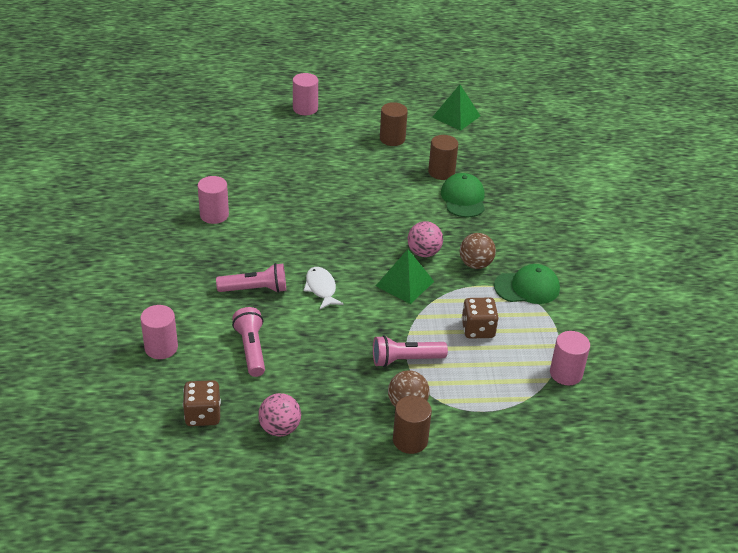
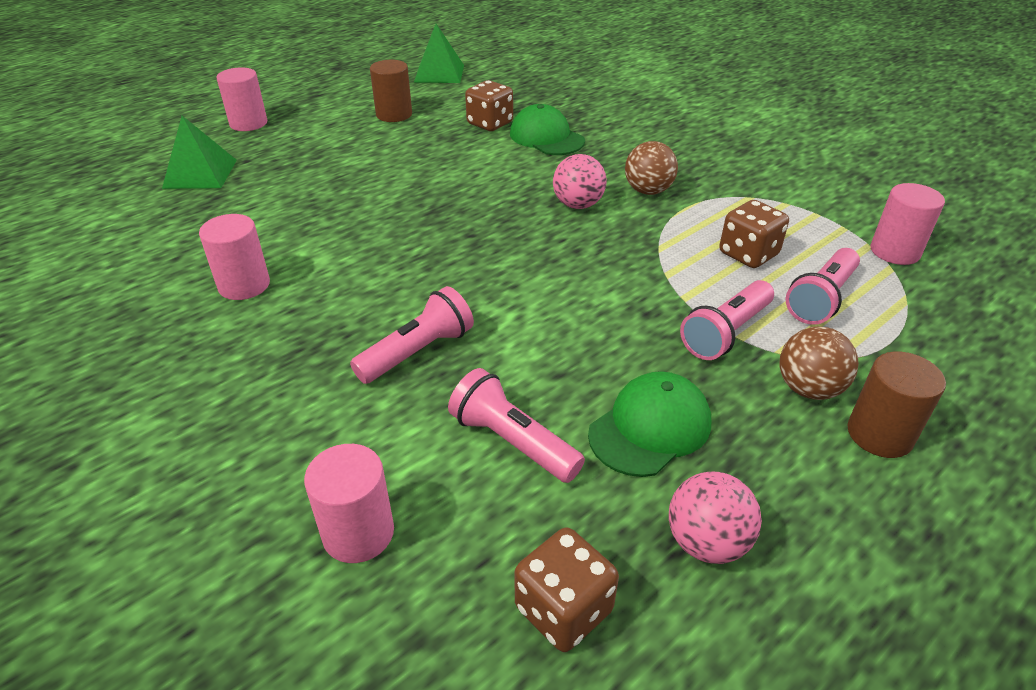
camera: 35 degrees left, 0 degrees up
(321, 288) = (509, 303): white fish -> none
(404, 283) = (602, 246): green pyramid -> green pyramid (200, 174)
(441, 172) = (490, 123): brown cylinder -> brown dice
(480, 372) = (821, 299): none -> pink flashlight
(527, 287) = (730, 189): green cap -> green cap (650, 428)

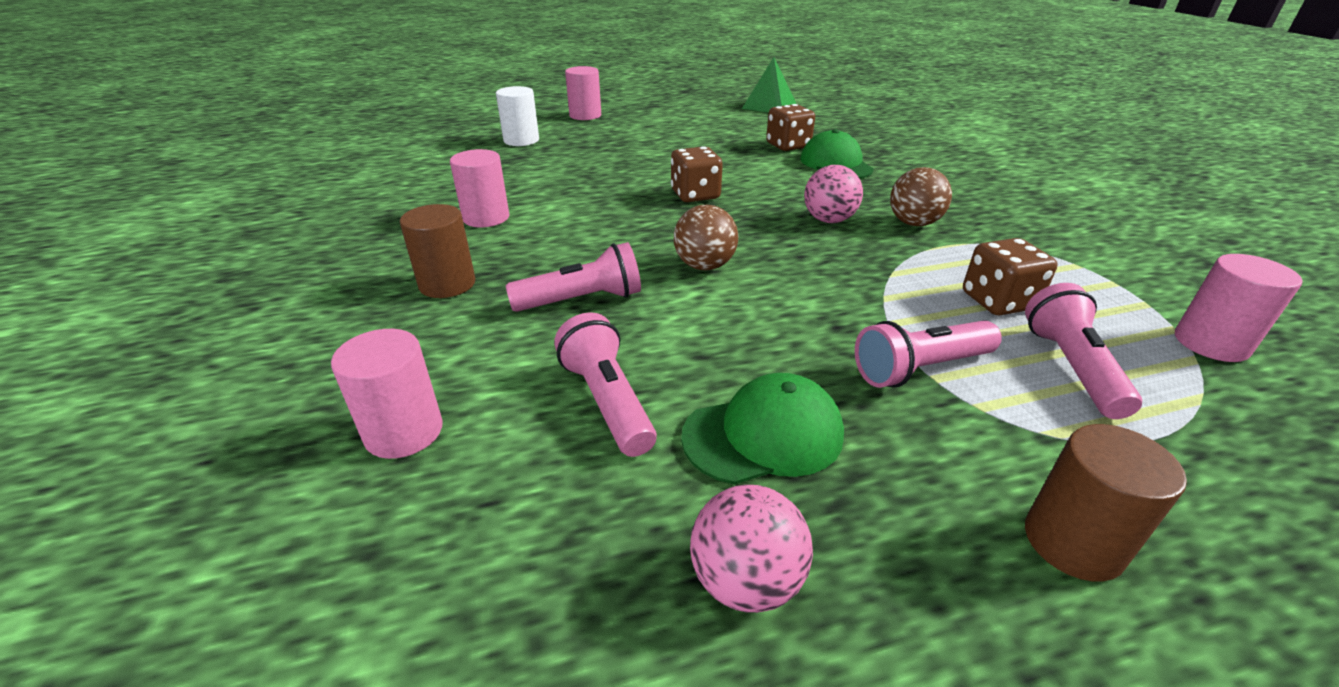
camera: 25 degrees right, 5 degrees down
(200, 174) = (521, 140): green pyramid -> white cylinder
(394, 114) = (706, 127): brown cylinder -> brown cylinder (447, 284)
(563, 609) = (529, 585): brown dice -> brown dice (695, 195)
(808, 389) = (995, 456): brown ball -> brown ball (704, 266)
(821, 299) = (1071, 367): pink flashlight -> pink flashlight turned 120 degrees clockwise

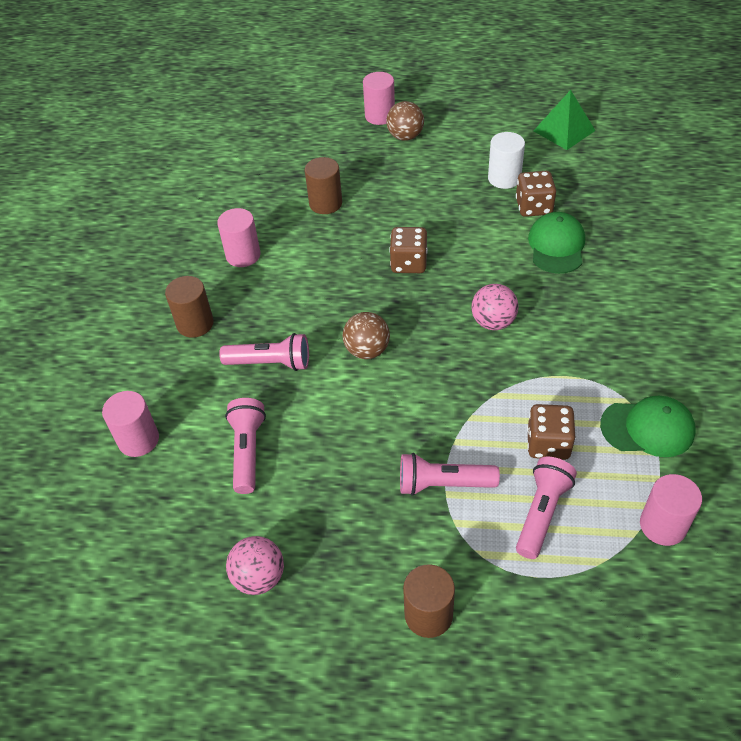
camera: 25 degrees right, 15 degrees up
(521, 140) = (308, 149): white cylinder -> white cylinder (504, 178)
(566, 170) = (325, 203): none -> brown cylinder
(763, 435) = (318, 501): green cap -> green cap (647, 428)
(913, 223) = (559, 343): brown ball -> brown ball (405, 136)

